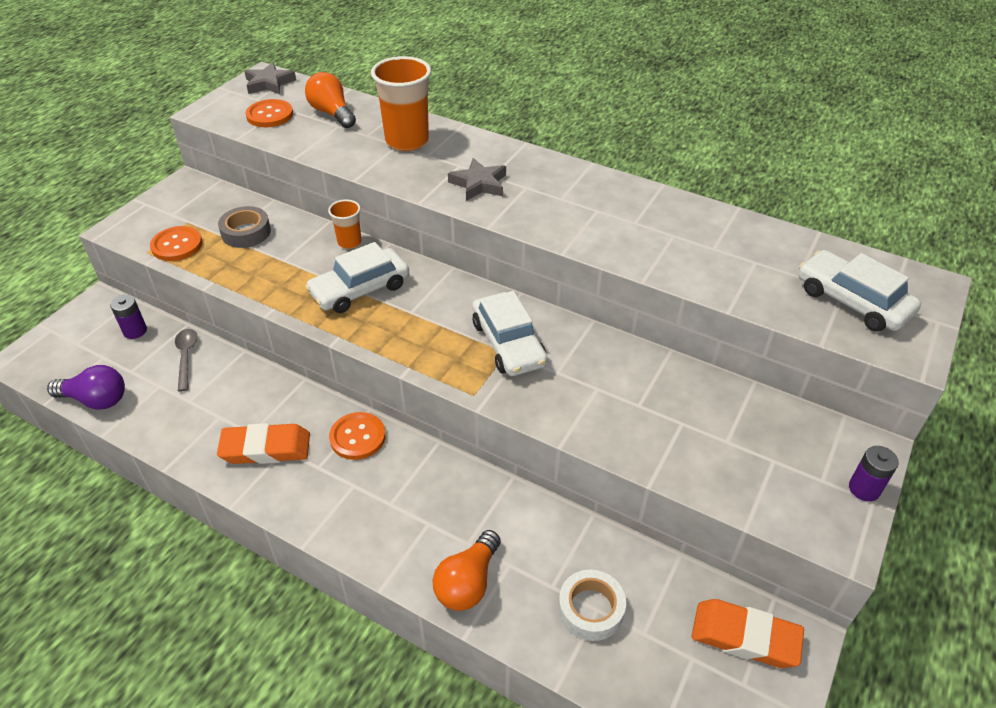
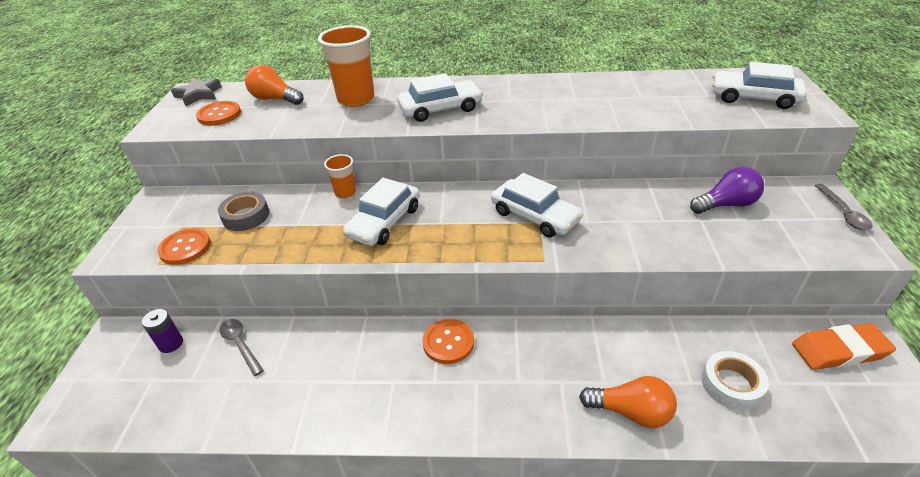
camera: 25 degrees left, 5 degrees down
(96, 400) = (171, 420): purple light bulb -> purple light bulb (726, 204)
(266, 448) = (376, 387): orange eraser -> none
(468, 583) = (631, 412): orange light bulb -> orange light bulb turned 75 degrees counterclockwise
(479, 184) = (440, 109): grey star -> white car
(864, 489) = (843, 213): purple battery -> grey spoon

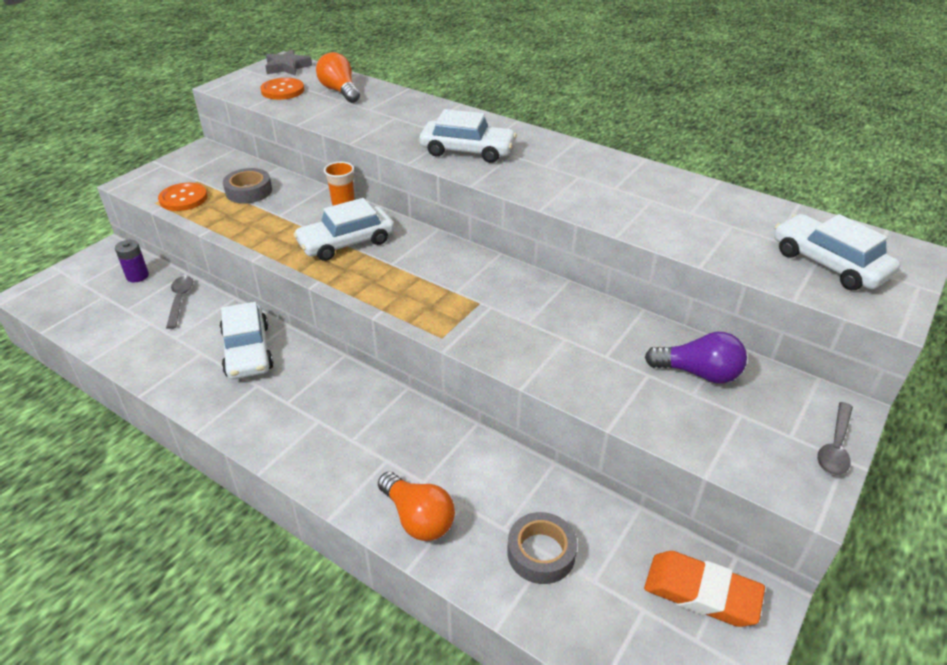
camera: 30 degrees right, 0 degrees up
(356, 99) = (405, 115): orange cup -> none
(448, 342) = (329, 378): orange button -> none
(535, 216) = (482, 295): white car -> white car (247, 350)
(731, 384) = (541, 553): white tape -> grey tape

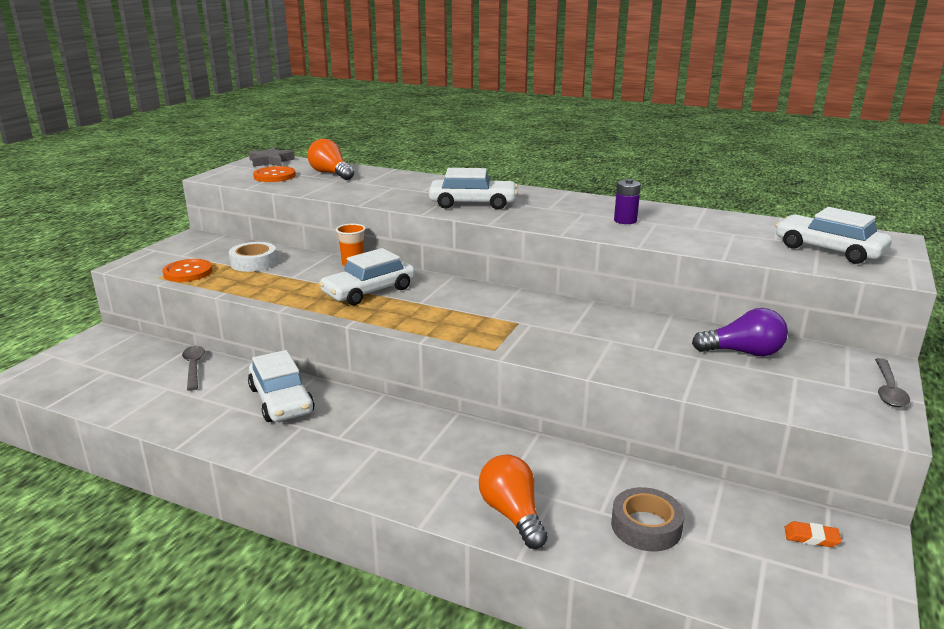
camera: 10 degrees left, 15 degrees down
(137, 276) = (140, 352): purple battery -> purple battery (625, 220)
(249, 191) = (254, 262): grey tape -> white tape
(418, 518) = (512, 514): orange light bulb -> orange light bulb turned 150 degrees counterclockwise
(701, 593) = (811, 537): orange eraser -> orange eraser, size x0.46

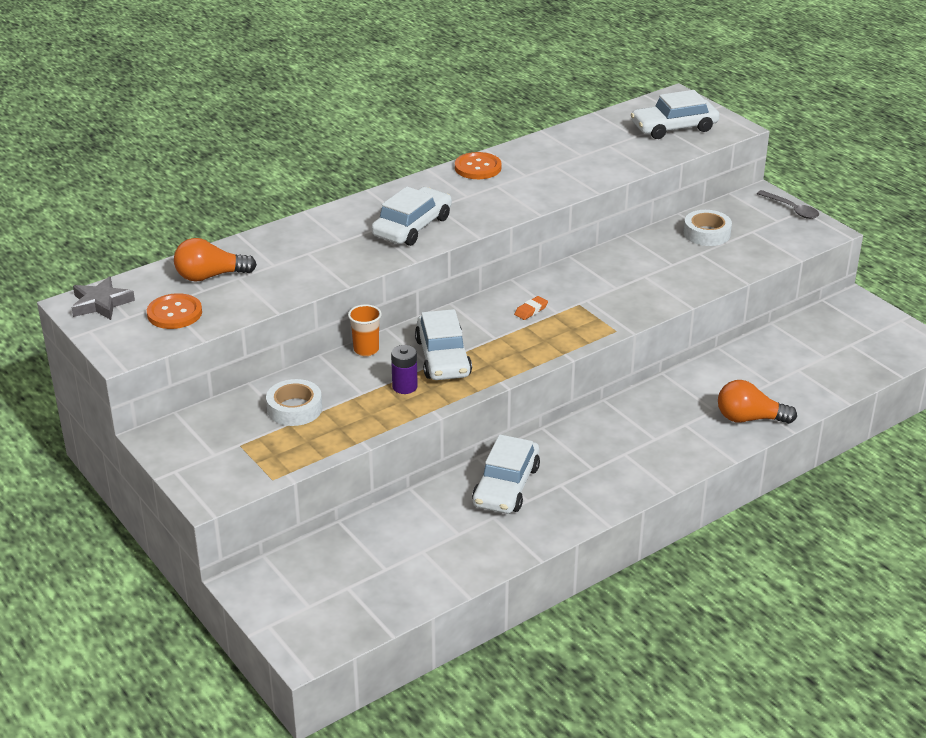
camera: 60 degrees left, 10 degrees up
(188, 272) = (278, 457): orange button -> orange button (478, 168)
(194, 367) = (391, 527): grey spoon -> none
(281, 400) = (506, 486): white car -> white car turned 105 degrees clockwise
(625, 220) = (536, 175): purple battery -> purple battery (404, 387)
(646, 526) = (796, 372): grey tape -> none
(743, 352) = (706, 233): purple light bulb -> white tape
(811, 537) = (844, 320): orange eraser -> orange eraser (531, 310)

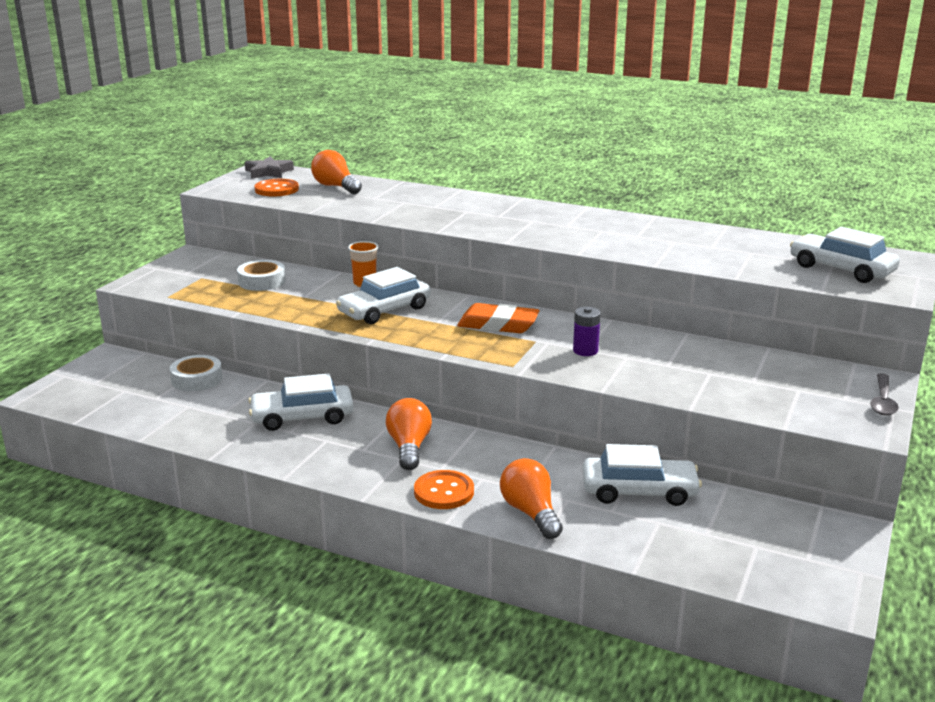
camera: 60 degrees right, 10 degrees down
(404, 387) = (328, 307): purple battery -> purple battery (585, 351)
(412, 227) = (488, 220): white car -> white car (639, 491)
(478, 168) = (619, 219): orange button -> orange button (444, 492)
(531, 310) = (498, 325): orange eraser -> orange eraser, size x2.16
(608, 444) = (409, 447): none -> orange light bulb
(706, 233) = (752, 368): white tape -> white tape (197, 379)

